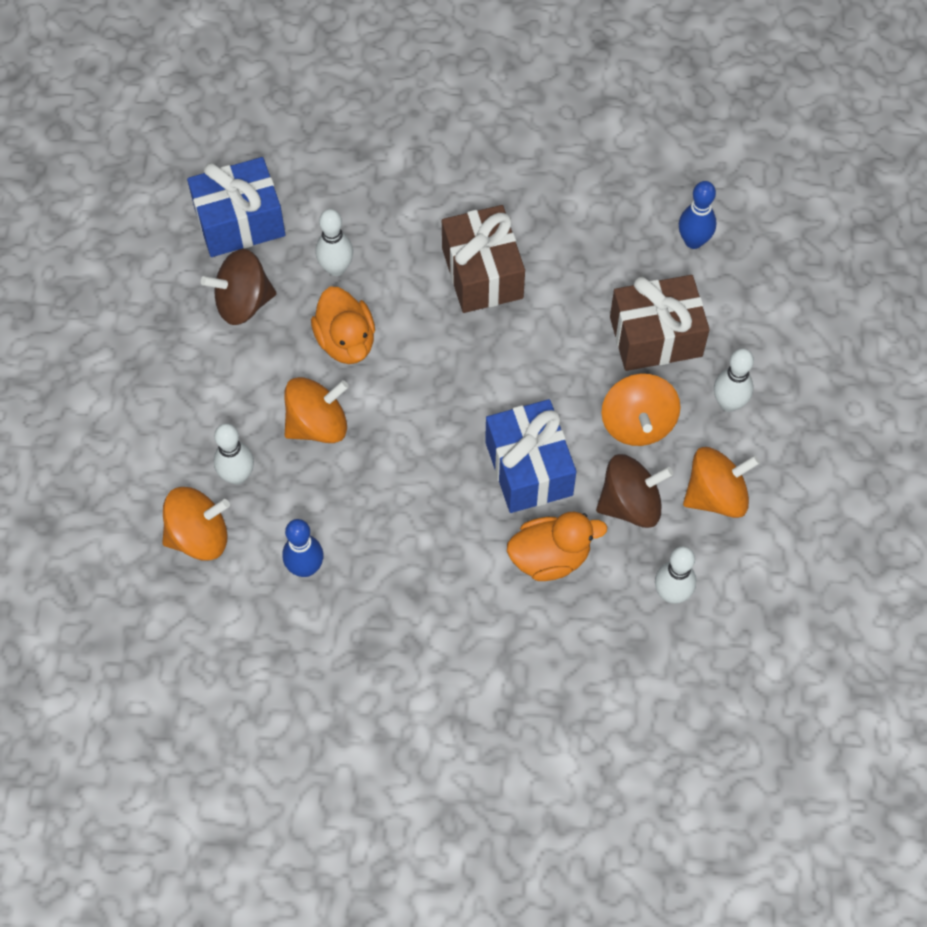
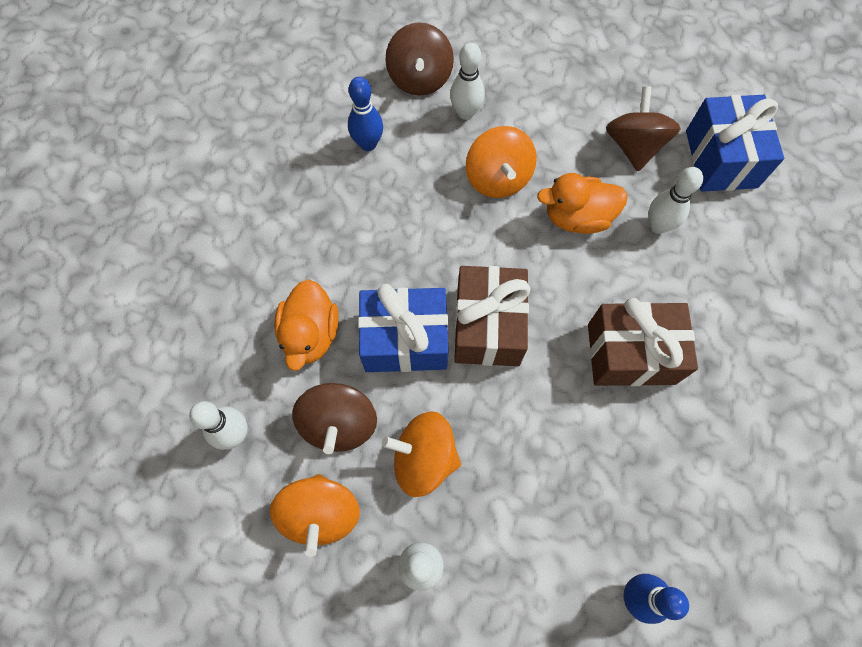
camera: 105 degrees right, 5 degrees up
(199, 536) = (420, 78): orange spinning top -> brown spinning top
(656, 336) = (520, 510): brown gift -> brown gift (487, 326)

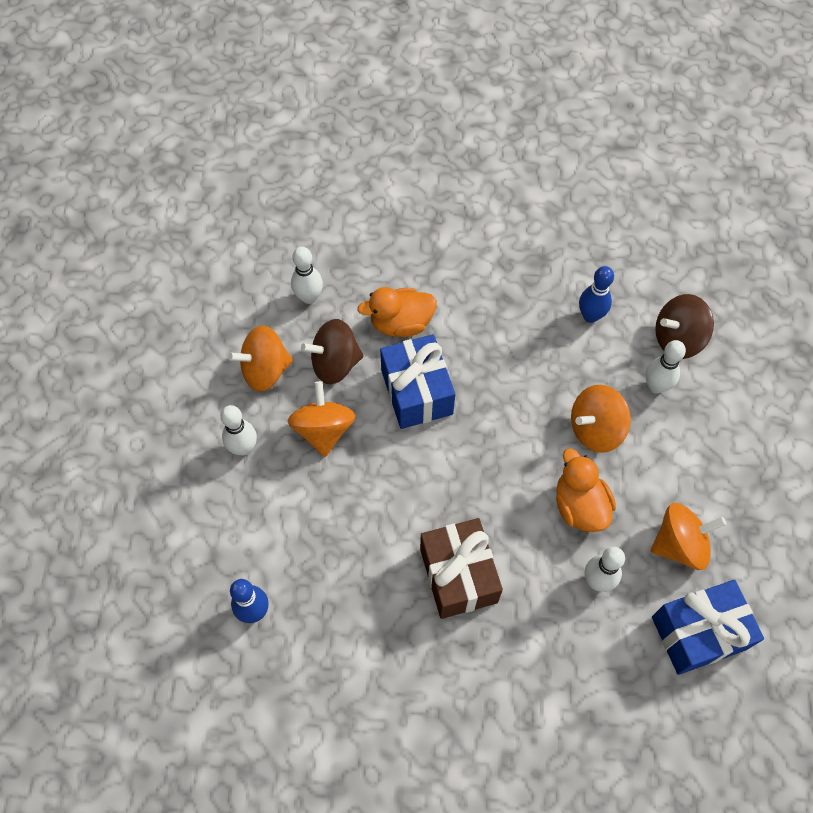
camera: 75 degrees right, 5 degrees down
(487, 326) = (448, 452): brown gift -> none
(634, 146) = (679, 544): brown spinning top -> orange spinning top

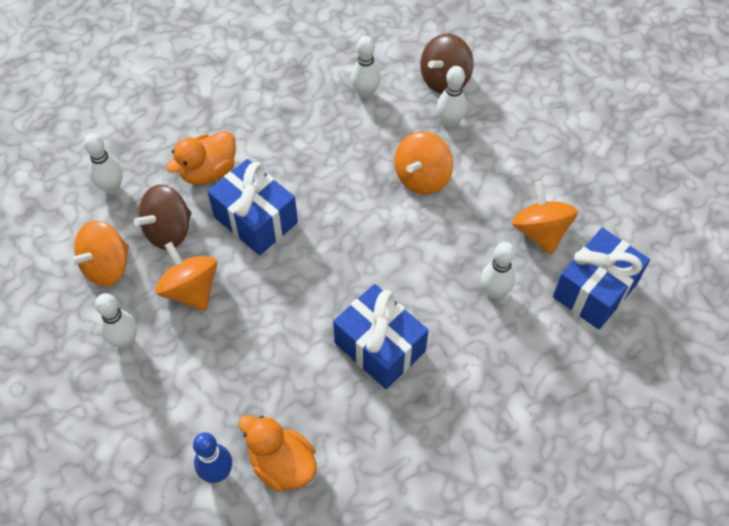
camera: 30 degrees left, 5 degrees down
(458, 575) = (379, 347): brown gift -> blue gift
(579, 506) = (445, 242): orange duck -> orange duck (282, 464)
(590, 316) = (365, 93): blue bowling pin -> white bowling pin
(679, 544) = (540, 232): orange spinning top -> orange spinning top turned 60 degrees counterclockwise

